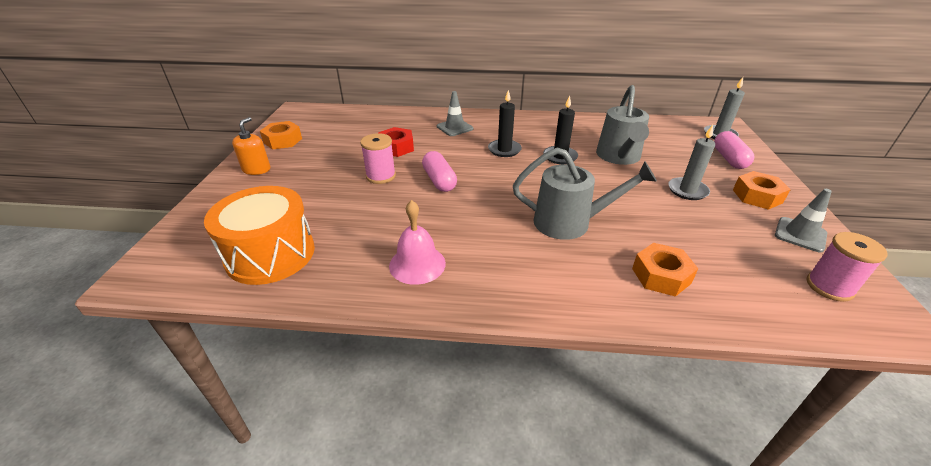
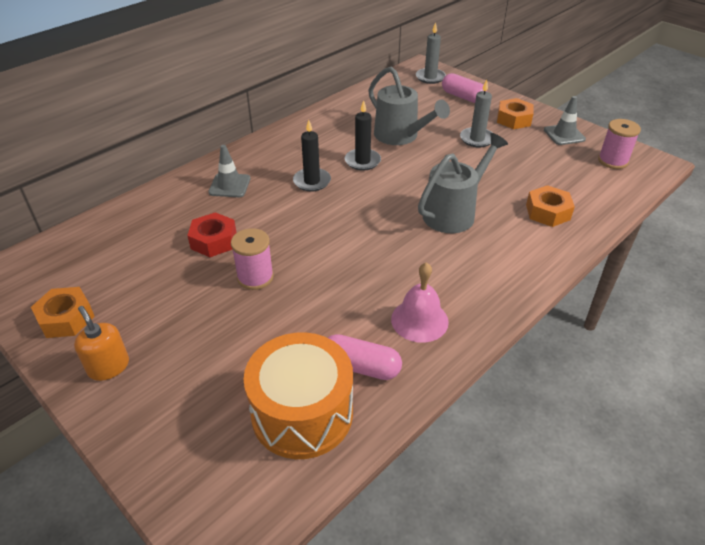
camera: 50 degrees left, 5 degrees up
(439, 180) = (312, 245): pink capsule -> pink capsule (360, 366)

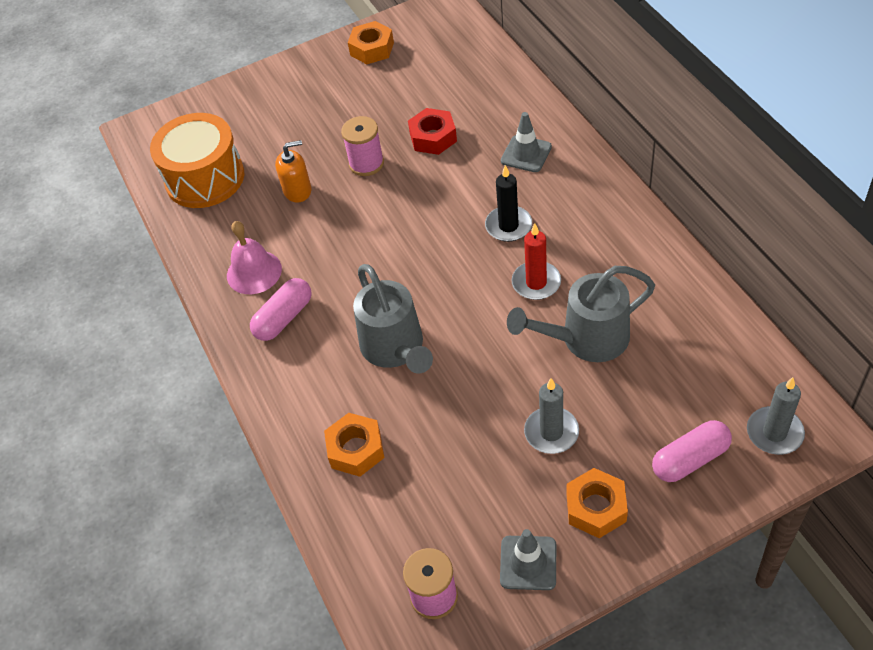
camera: 115 degrees right, 10 degrees up
(108, 366) = (307, 75): orange soap dispenser -> orange soap dispenser (297, 190)
(360, 366) = (227, 220): pink capsule -> pink capsule (284, 318)
(362, 161) = (536, 283): black candle -> red candle

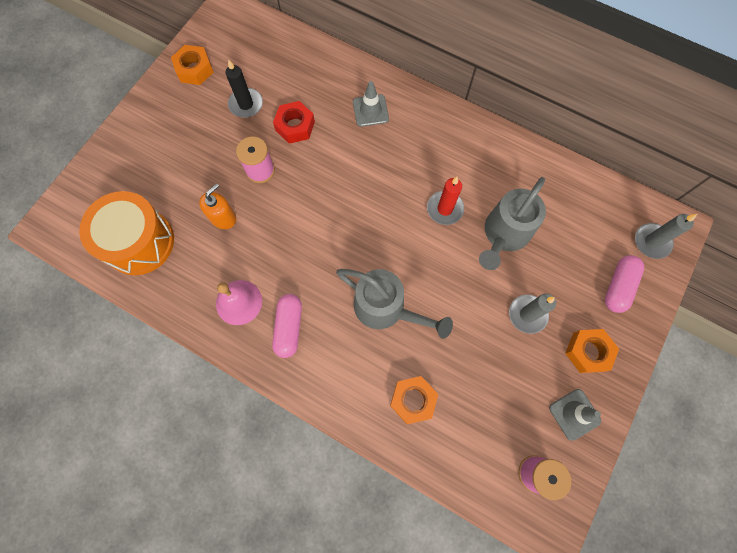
camera: 40 degrees left, 20 degrees up
(508, 226) = (397, 174): black candle -> black candle (246, 104)

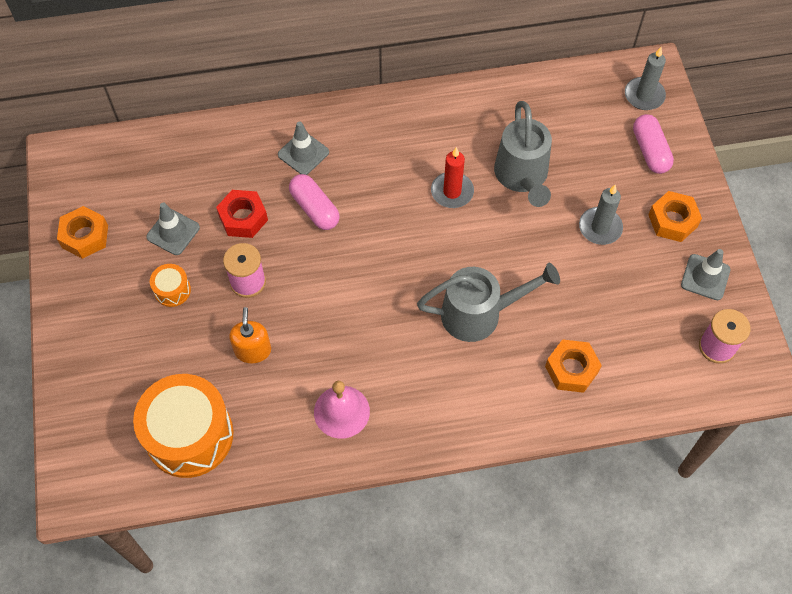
camera: 40 degrees left, 10 degrees down
(212, 141) = (172, 290): none -> orange drum
(246, 104) = (173, 232): black candle -> grey traffic cone
(289, 327) = (409, 396): pink capsule -> pink capsule (314, 208)

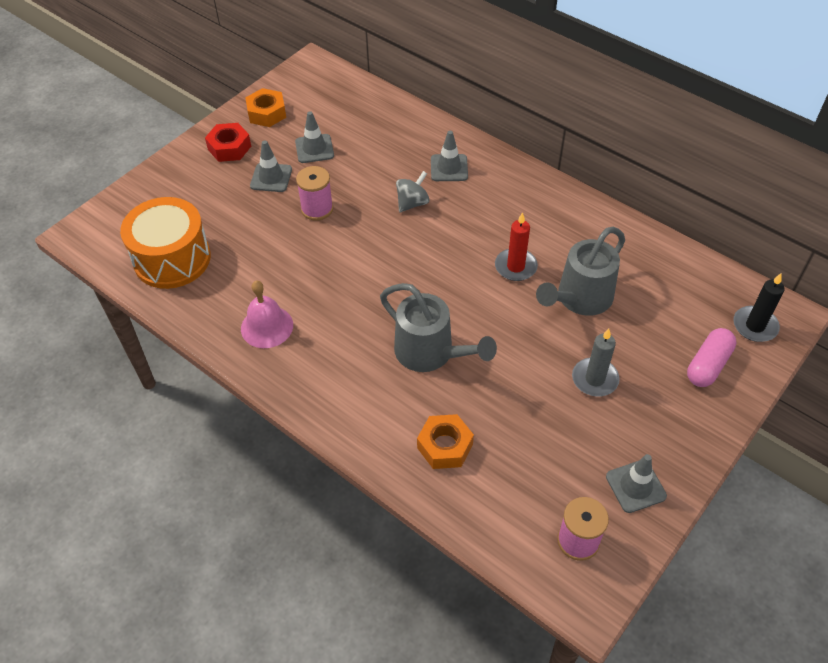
camera: 50 degrees right, 10 degrees down
(172, 290) = (271, 178): orange drum -> grey traffic cone
(243, 218) = (363, 173): red nut -> red nut (229, 148)
(253, 350) = (267, 247): orange soap dispenser -> none
(314, 208) = (412, 203): pink capsule -> grey spinning top
(644, 95) = (755, 326): grey candle -> black candle
(672, 220) = (661, 425): orange nut -> none

